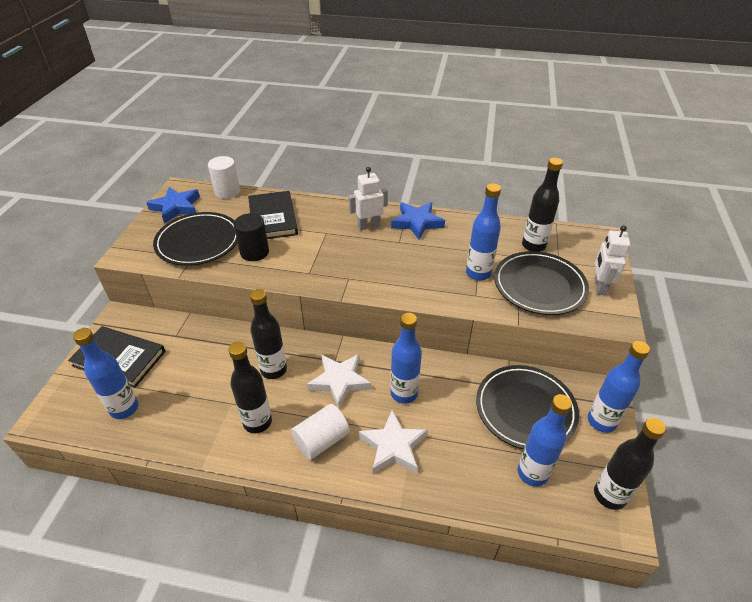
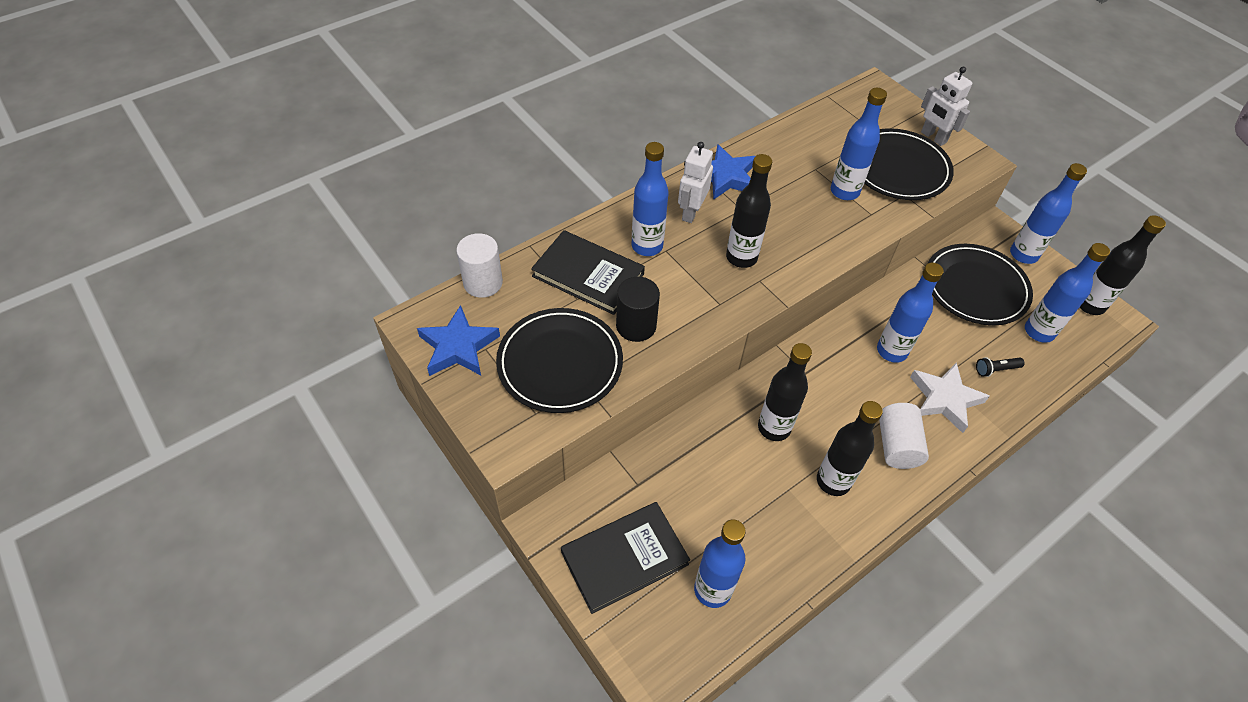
camera: 50 degrees left, 10 degrees up
(320, 225) = (647, 246): none -> blue bottle
(339, 381) = (836, 386): white star -> none
(458, 464) = (996, 369): none -> black flashlight
(533, 246) = (843, 132): black bottle -> black bottle (741, 257)

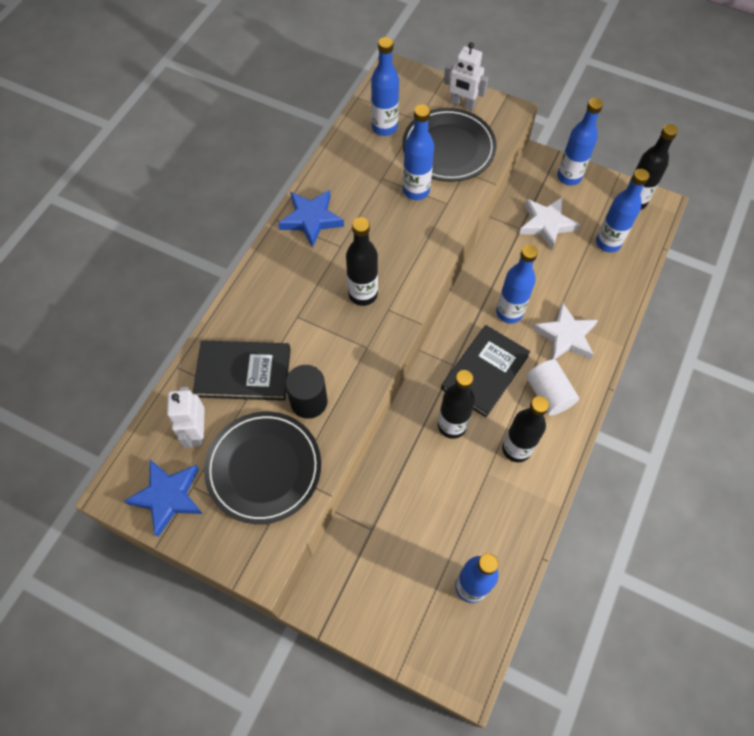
camera: 25 degrees left, 10 degrees up
(483, 283) = (155, 424): white cylinder -> none
(624, 558) = (393, 597): black book -> black book (485, 372)
(647, 246) = (279, 320): blue bottle -> blue bottle (384, 127)
(691, 212) = (299, 269): white robot -> white robot (197, 432)
(975, 287) = (546, 224): black plate -> white star
(996, 369) = (591, 292): black flashlight -> none

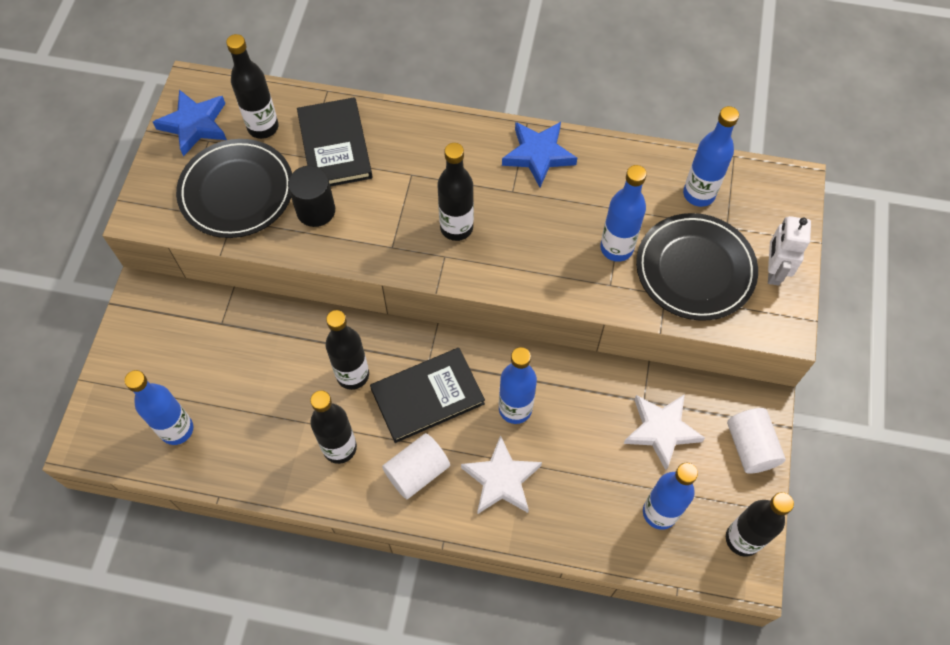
camera: 75 degrees right, 0 degrees up
(197, 432) = (263, 127): white robot -> black bottle
(485, 372) = (427, 396): black book -> black book turned 45 degrees counterclockwise
(569, 177) = (750, 447): blue bottle -> white cylinder

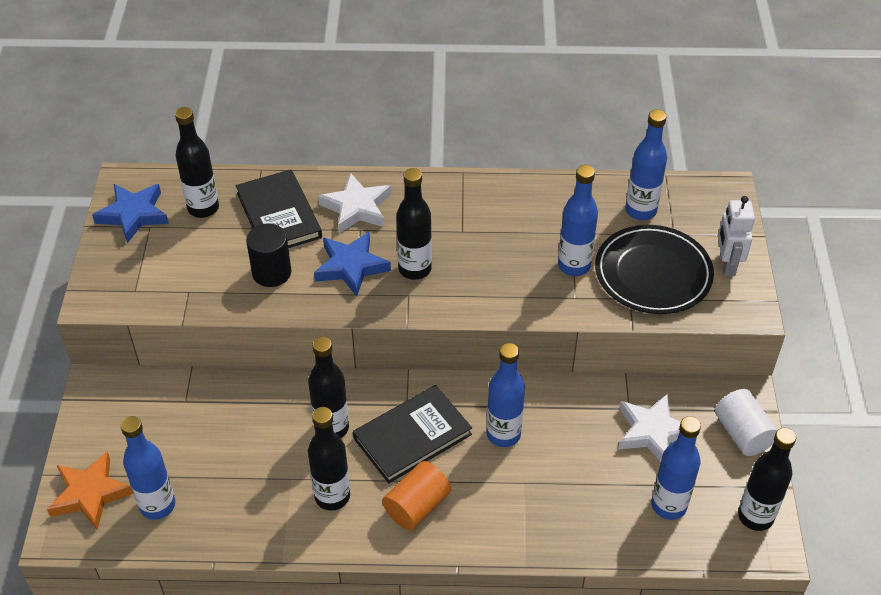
camera: 10 degrees left, 15 degrees down
(118, 407) = (90, 494): none -> orange star
(237, 191) = (188, 267): black plate -> none
(417, 471) = (417, 506): white cylinder -> orange cylinder
(501, 479) = (504, 500): white star -> white star (356, 208)
(538, 155) = (480, 197): blue star -> blue star (351, 266)

